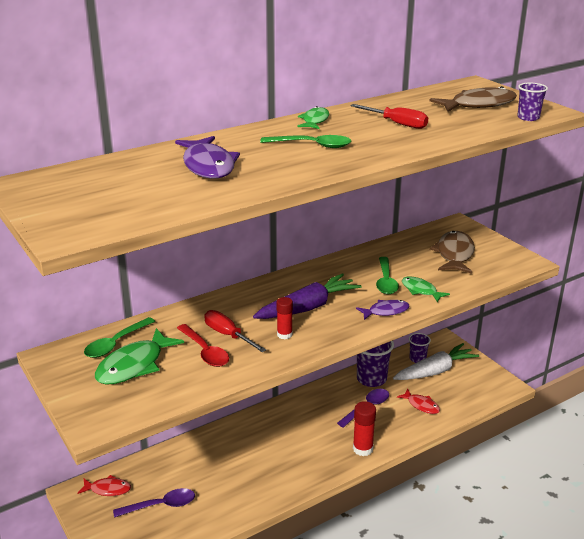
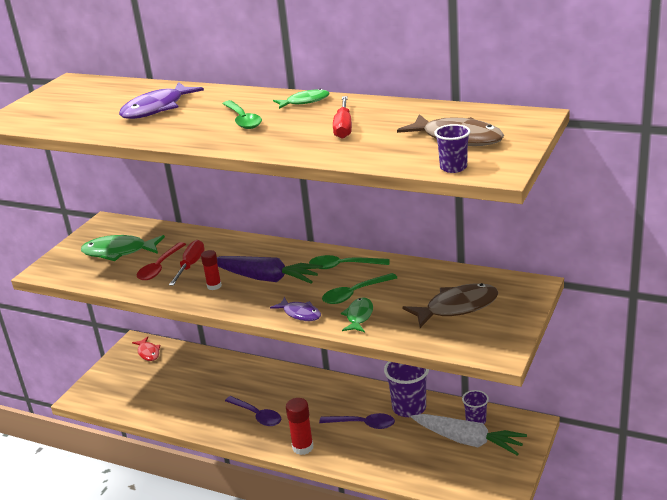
camera: 60 degrees right, 0 degrees up
(116, 344) = (139, 234): green spoon -> green spoon (343, 266)
(161, 505) = (151, 382): purple spoon -> purple spoon (257, 415)
(421, 405) = (402, 455): red fish -> none

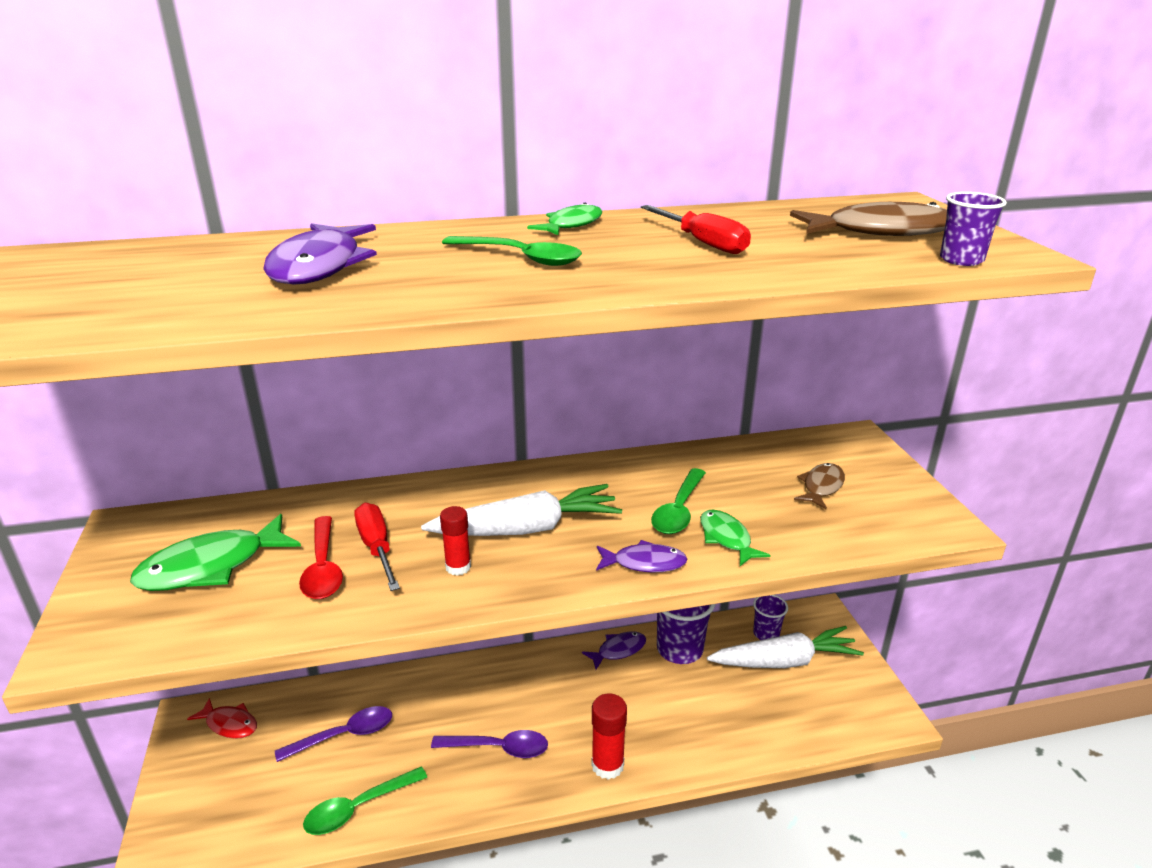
camera: 40 degrees left, 0 degrees up
(266, 278) = (527, 529): purple carrot -> white carrot
(343, 266) = (613, 479): green spoon -> green spoon (358, 808)
(363, 424) = (649, 695): purple spoon -> purple spoon (344, 735)
(371, 394) = (618, 650): none -> purple fish
(457, 307) = (821, 487): brown fish -> brown fish, size x0.59

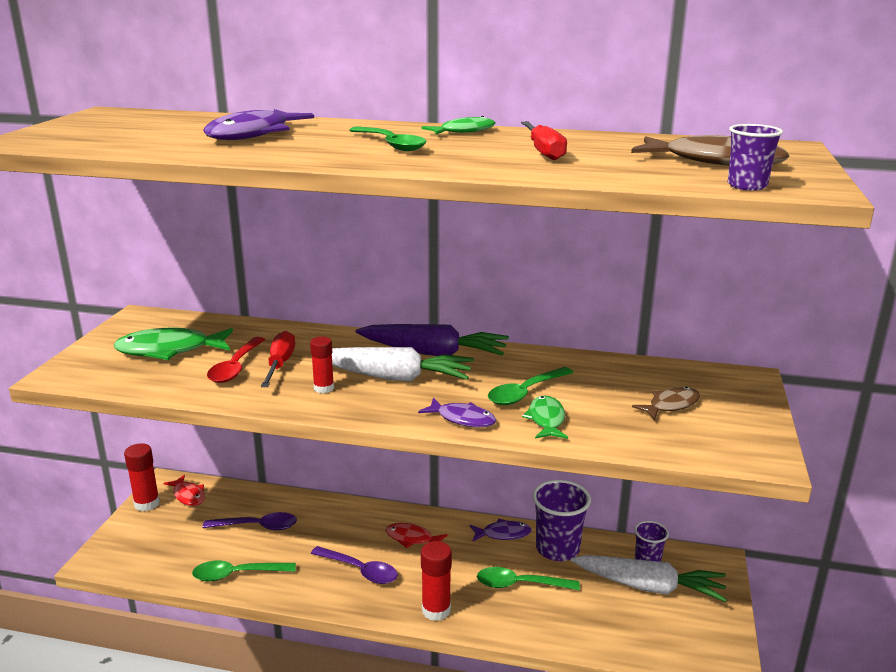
camera: 25 degrees right, 5 degrees down
(179, 754) = (147, 504): none -> red glue stick
(530, 688) = (412, 538): none -> red fish
(543, 485) = (433, 353): none -> purple carrot
(669, 703) = (519, 584): none -> green spoon

